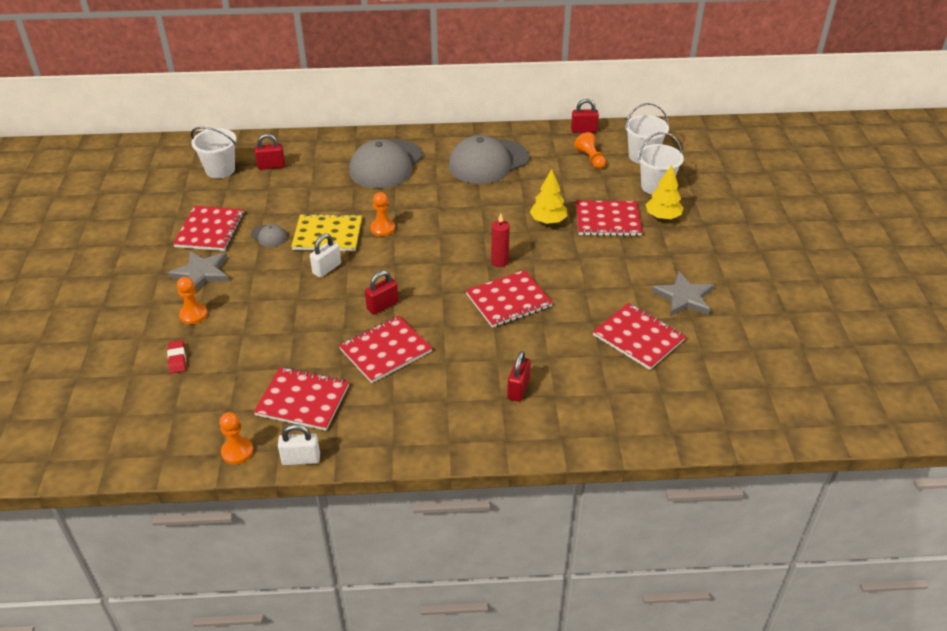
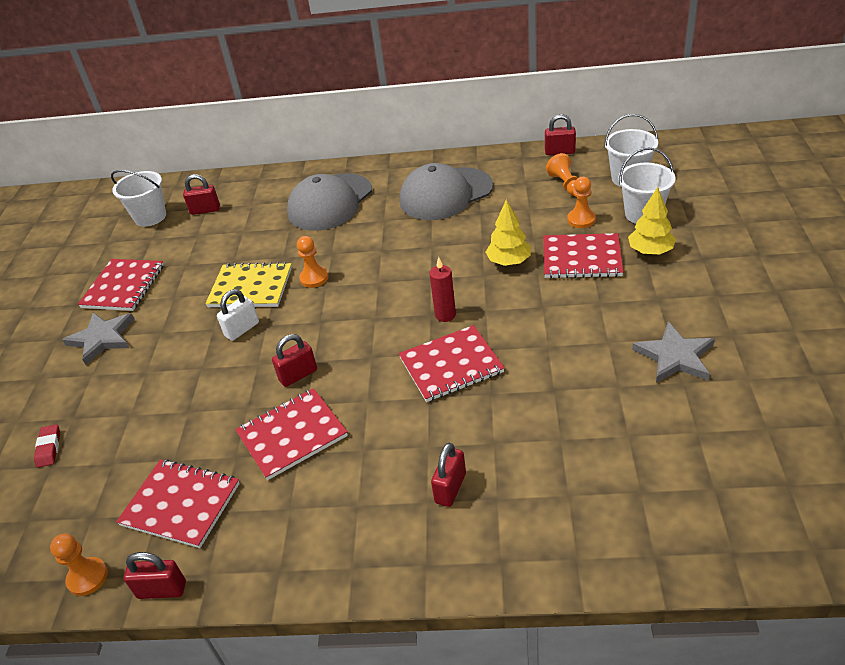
camera: 10 degrees right, 0 degrees up
(193, 315) = (81, 390): orange pawn -> orange pawn (581, 220)
(269, 236) = (185, 291): grey cap -> none
(301, 459) = (162, 590): white padlock -> red padlock
(638, 337) = (613, 413): red notebook -> none

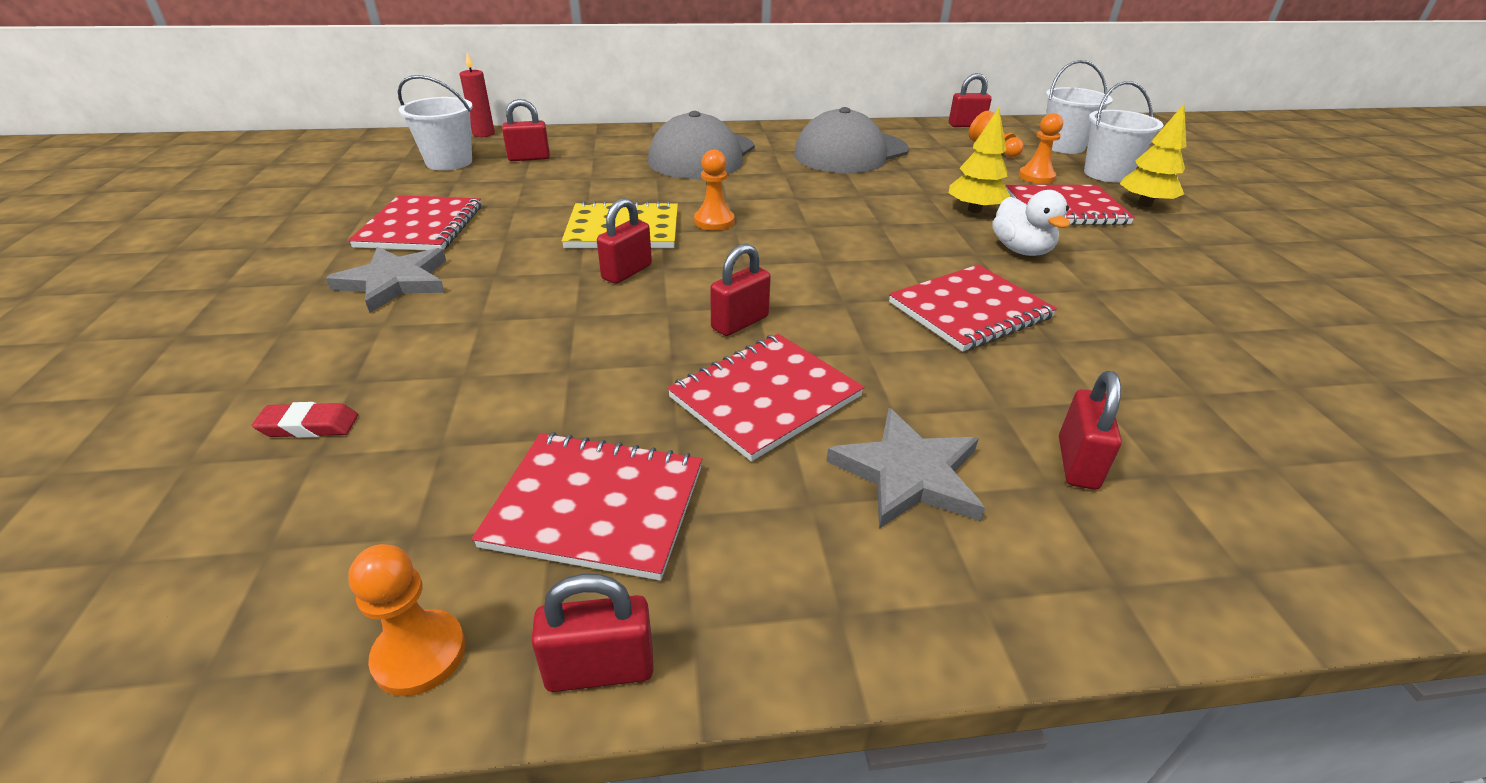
camera: 15 degrees left, 5 degrees down
(49, 448) = (309, 426): red eraser -> red eraser turned 75 degrees counterclockwise
(242, 329) = (627, 272): white padlock -> red padlock
(445, 315) = (925, 258): red candle -> red candle (483, 134)
(520, 305) = (1021, 250): none -> white duck
(674, 356) = (1270, 300): grey star -> grey star (908, 474)

